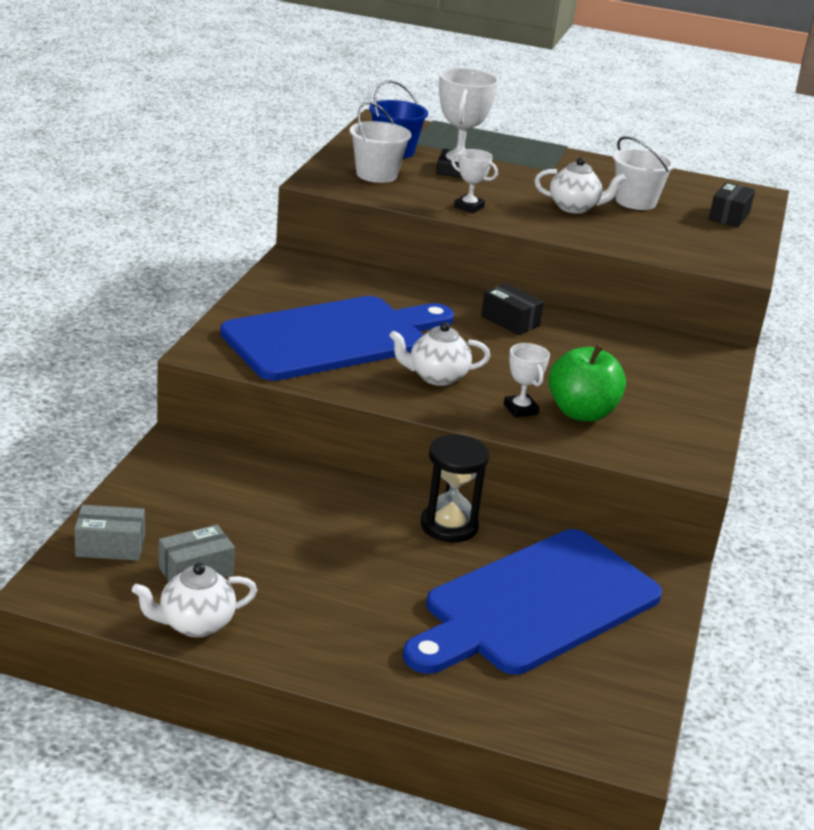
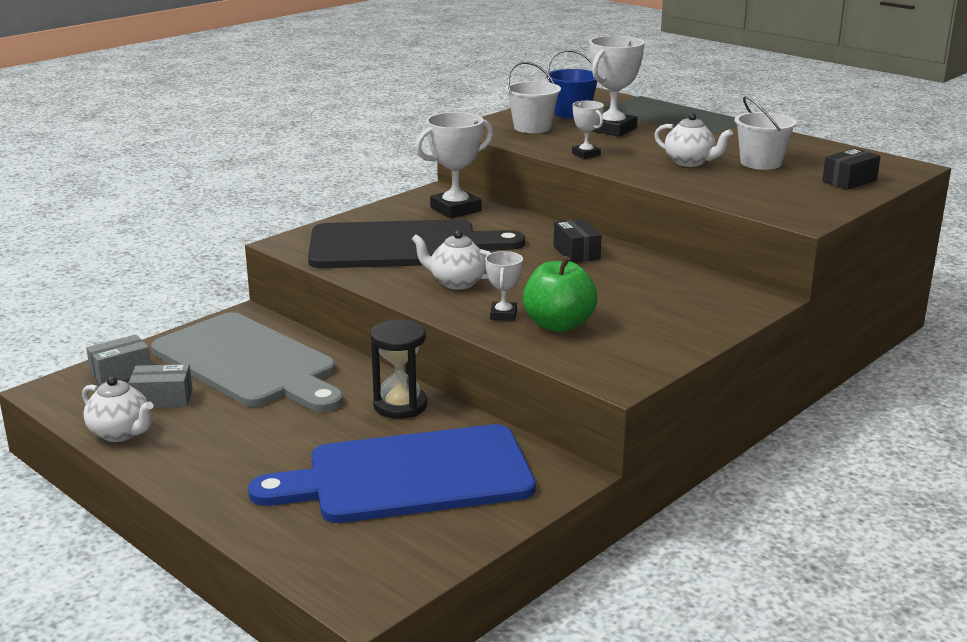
camera: 30 degrees right, 5 degrees down
(110, 546) = (121, 372): grey box -> grey box turned 60 degrees counterclockwise
(195, 624) = (121, 433): white teapot -> white teapot turned 150 degrees counterclockwise
(242, 506) = (248, 363): none -> grey cutting board
(333, 338) = (402, 246): blue cutting board -> black cutting board
(337, 281) = (455, 209): none -> white trophy

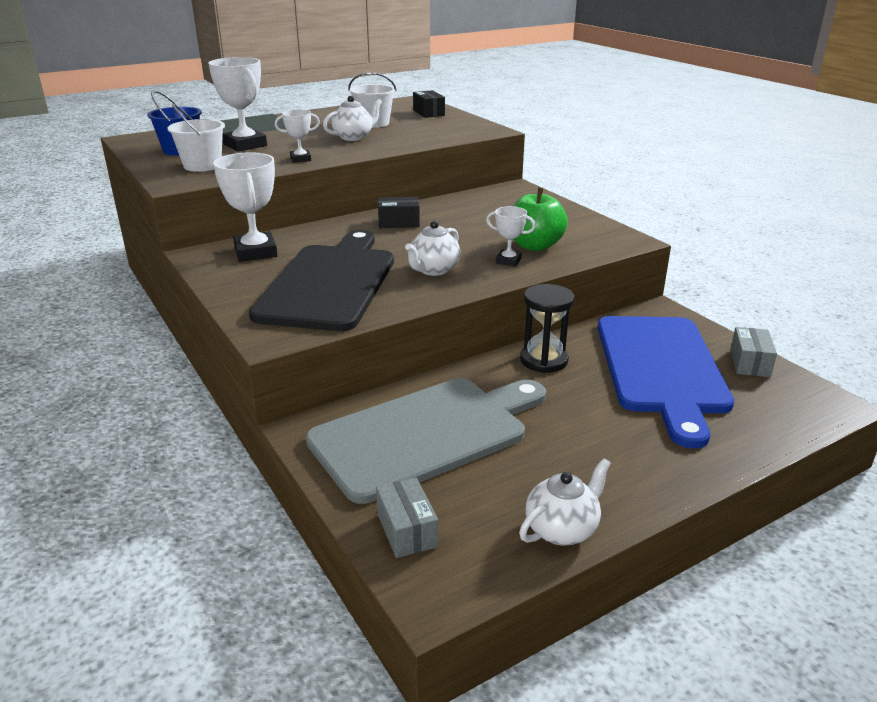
camera: 75 degrees left, 5 degrees up
(162, 399) = (489, 497): grey box -> grey box (750, 363)

